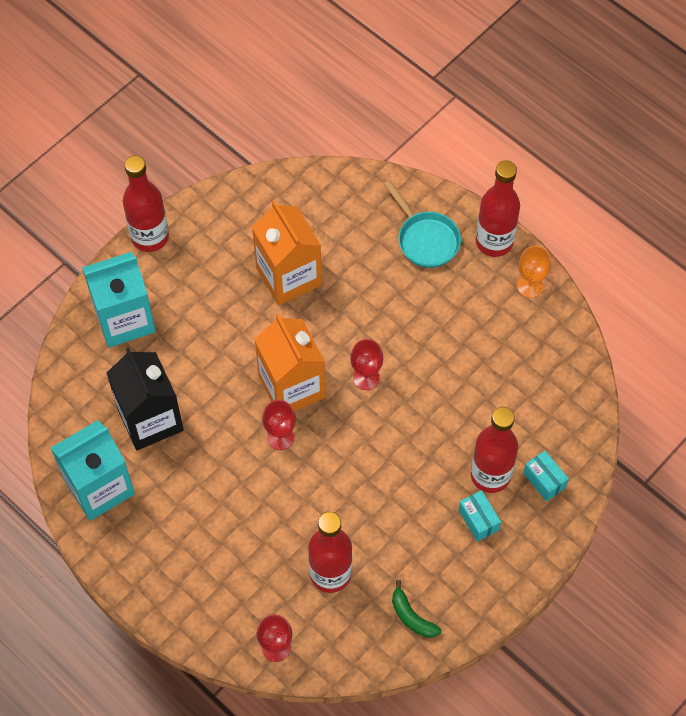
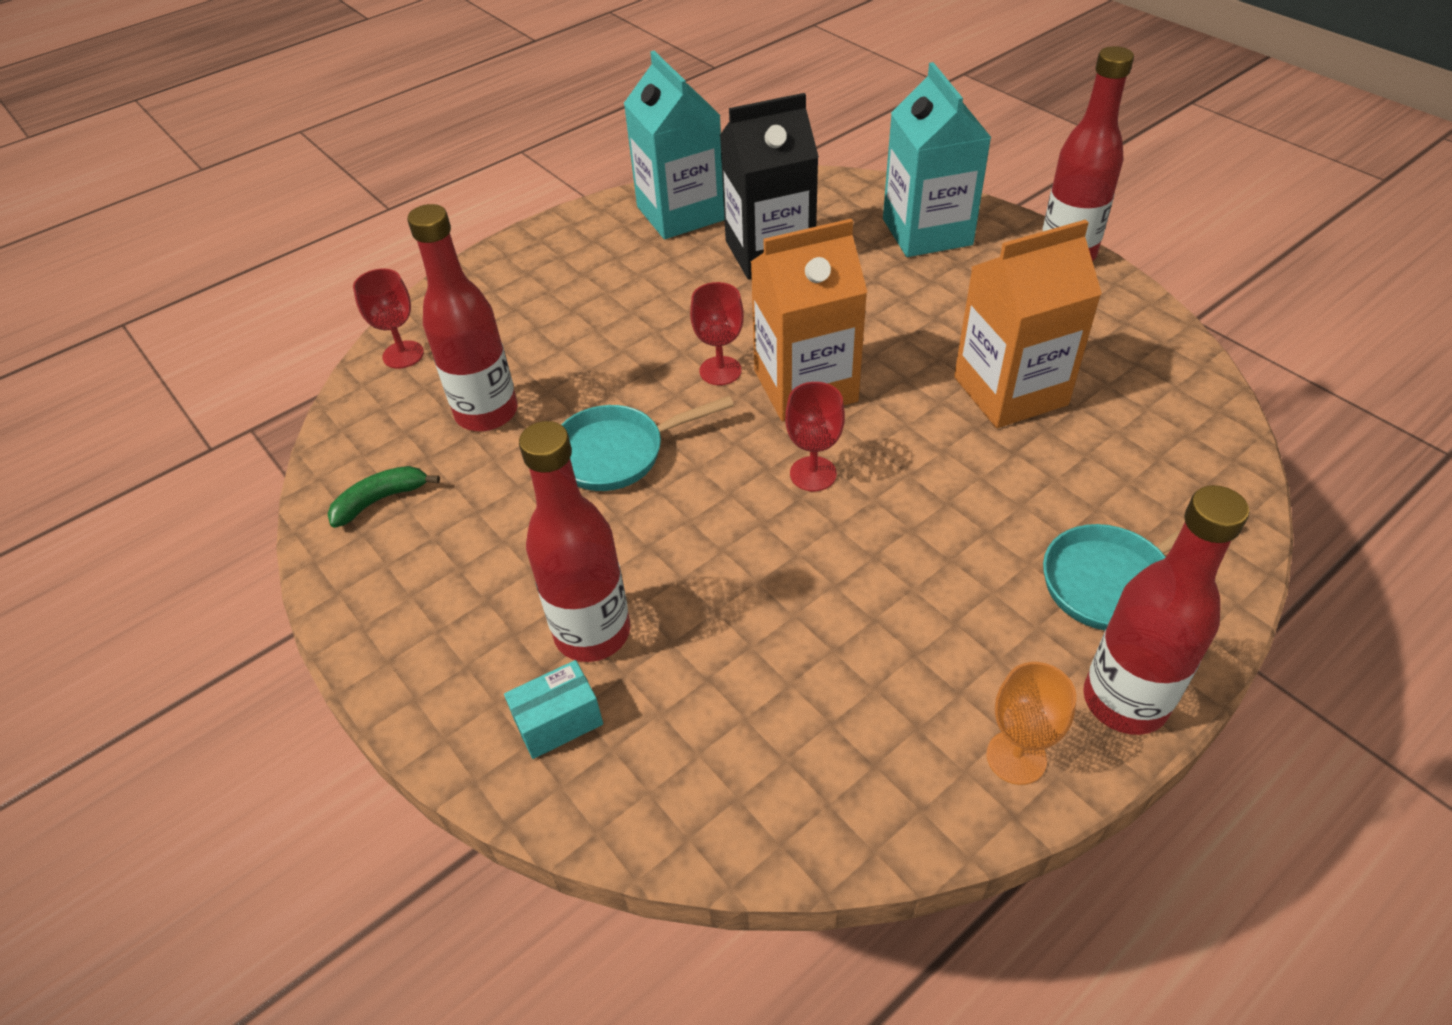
camera: 100 degrees right, 15 degrees down
(359, 486) = (618, 453): none -> turquoise pan
(478, 520) = (511, 605): turquoise box -> none

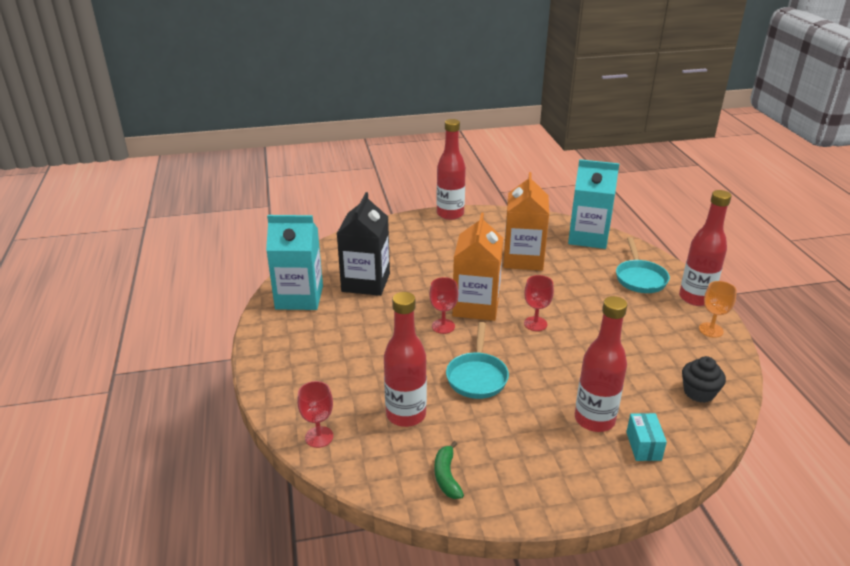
camera: 65 degrees left, 15 degrees down
(768, 779) = (699, 392): none -> black cupcake
(927, 232) = (398, 238): turquoise carton -> turquoise carton (588, 237)

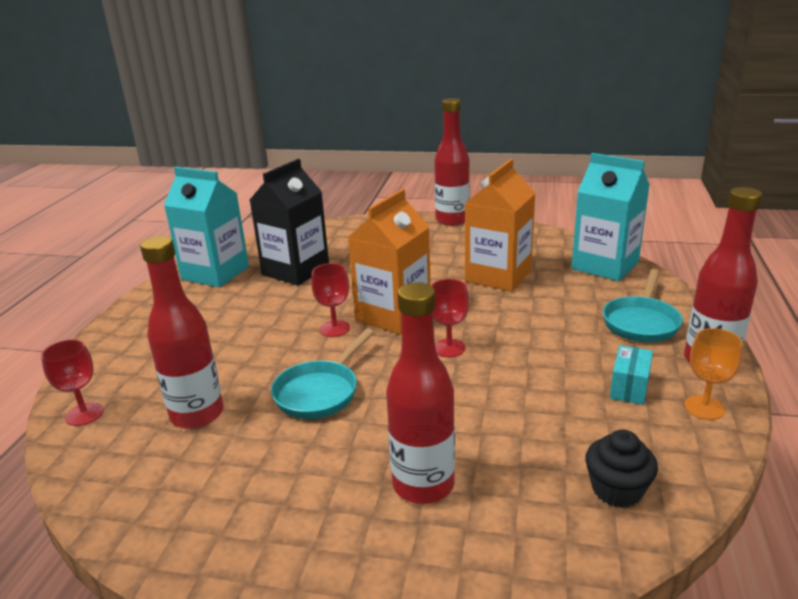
camera: 25 degrees right, 5 degrees down
(446, 476) = (168, 501): green banana -> none
(643, 446) = (464, 543): turquoise box -> turquoise box (629, 387)

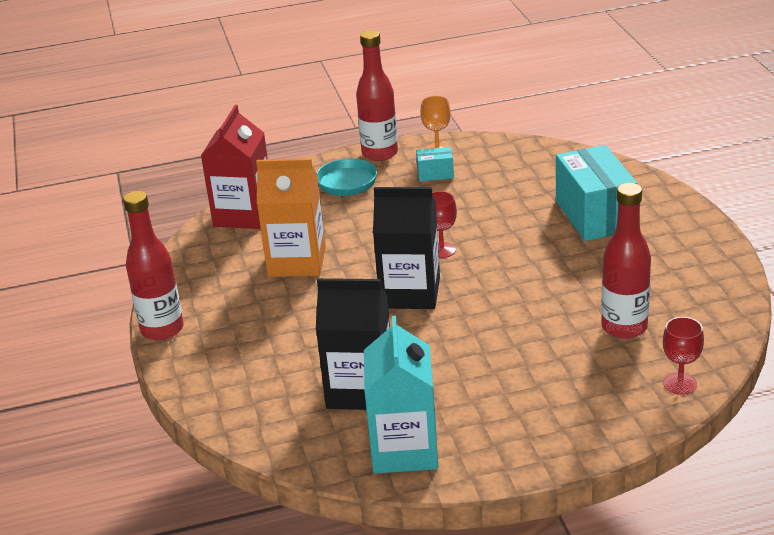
camera: 115 degrees left, 5 degrees up
(320, 392) = (547, 285): turquoise pan -> none
(335, 329) = (456, 315): red goblet -> none
(393, 315) = (410, 293): orange carton -> black carton
(423, 485) = (594, 215): red bottle -> turquoise box
(605, 266) = (243, 215): turquoise carton -> red carton
(617, 490) = (538, 162): black cupcake -> none

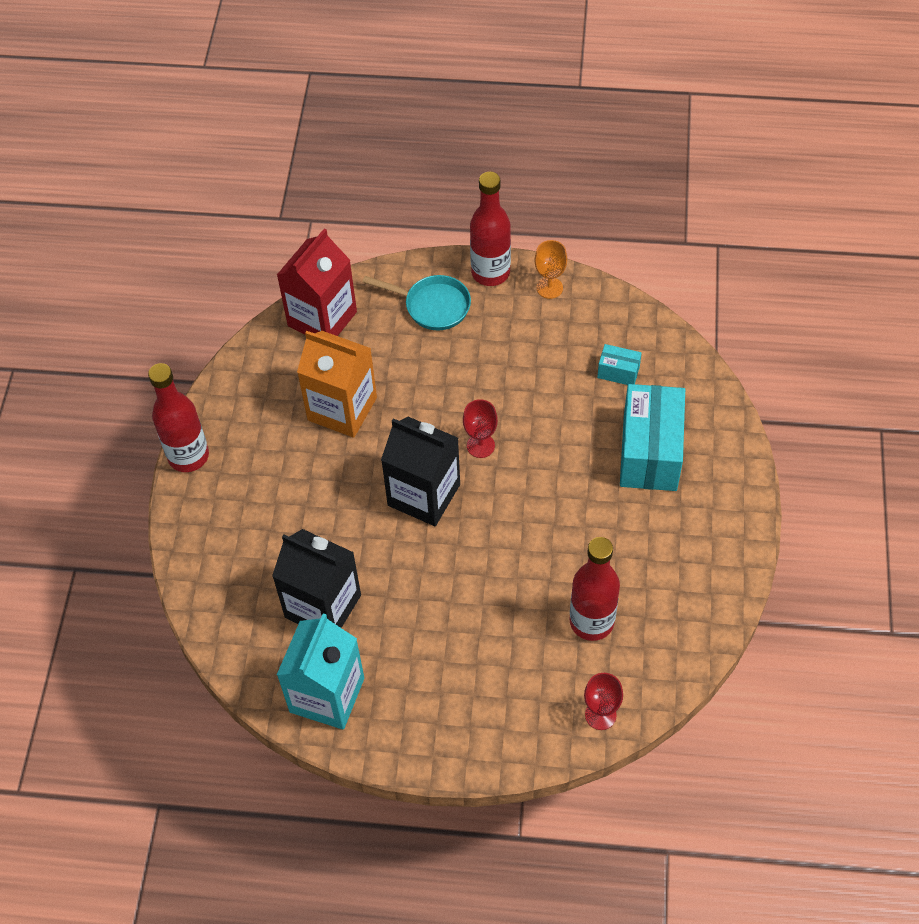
camera: 20 degrees right, 25 degrees up
(435, 174) = (529, 327): turquoise box -> turquoise box (618, 372)

